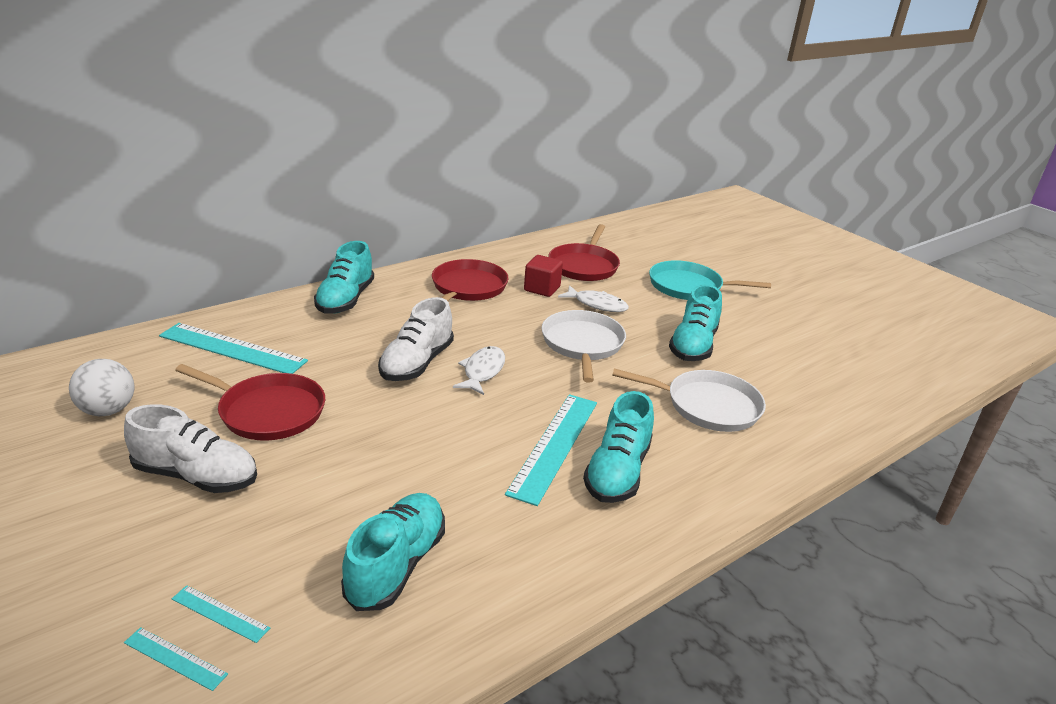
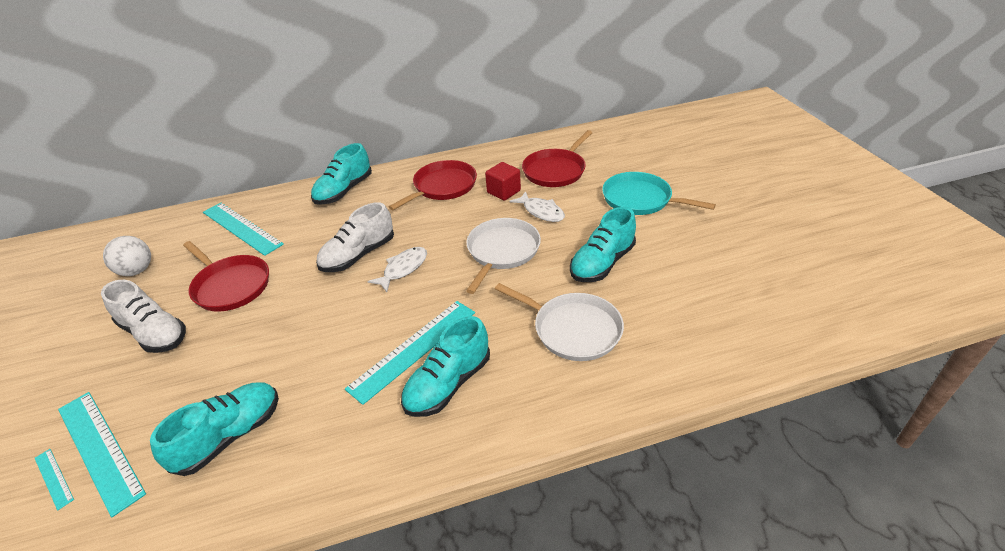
camera: 25 degrees right, 10 degrees up
(220, 614) = (99, 449): turquoise ruler -> turquoise ruler, size x2.17

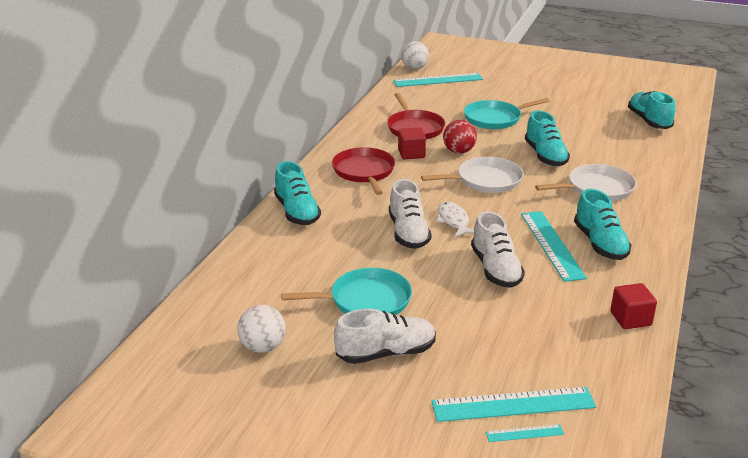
camera: 55 degrees left, 10 degrees down
(229, 436) = (562, 339): turquoise shoe -> turquoise shoe (649, 121)
(230, 285) = (366, 300): red pan -> turquoise pan
(241, 228) = (276, 275): turquoise ruler -> turquoise ruler (438, 80)
(302, 476) = (630, 319): none -> red cube
(334, 333) = (495, 269): none -> white shoe
(502, 251) = (485, 180): white pan -> white pan turned 105 degrees clockwise
(541, 212) = (459, 151): white fish -> red ball
(675, 116) = (414, 68): none -> white ball

